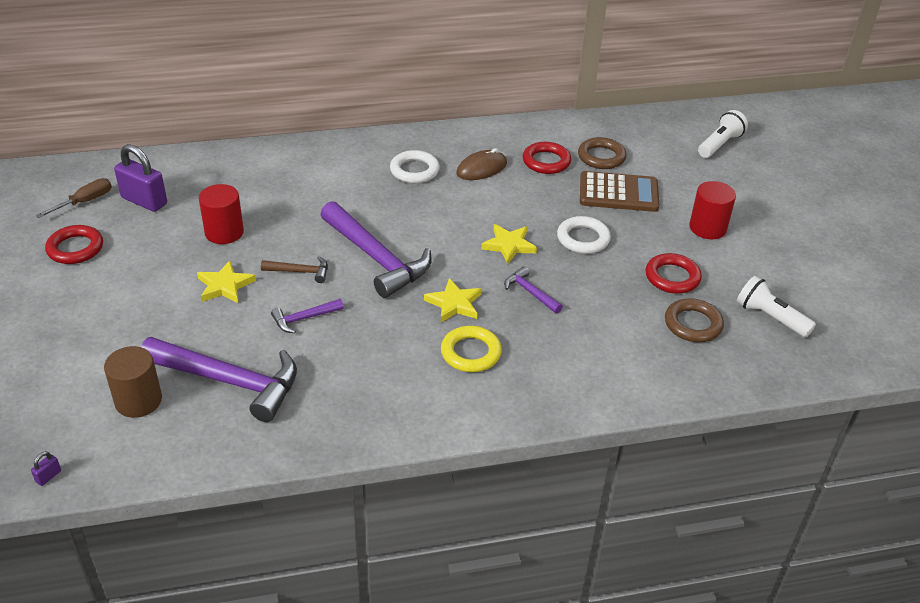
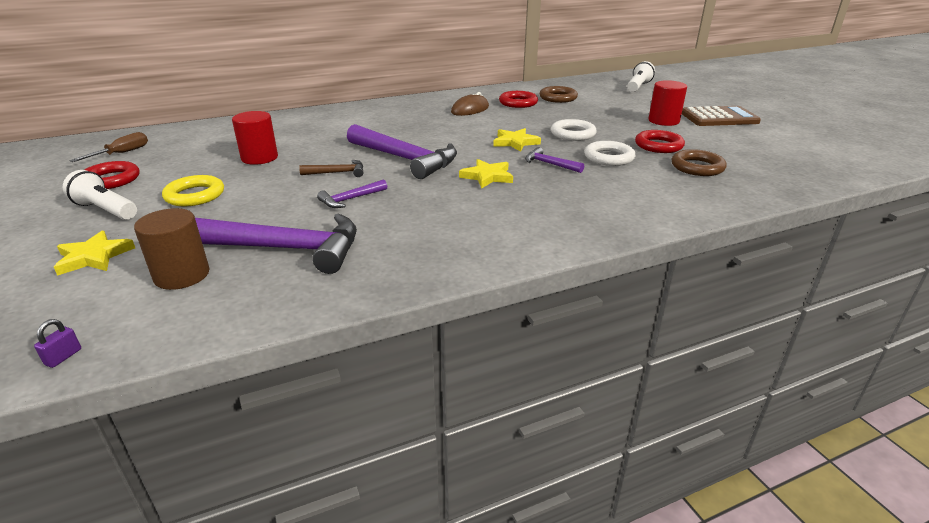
camera: 10 degrees left, 10 degrees down
(144, 201) = (180, 148): purple padlock -> none
(225, 286) = (266, 187): yellow star -> yellow star (94, 257)
(414, 170) = (416, 114): white ring -> white ring (609, 157)
(471, 353) = (519, 203): yellow ring -> yellow ring (195, 195)
(618, 193) = (583, 111): brown calculator -> brown calculator (719, 118)
(770, 317) = (754, 157): white flashlight -> white flashlight (106, 210)

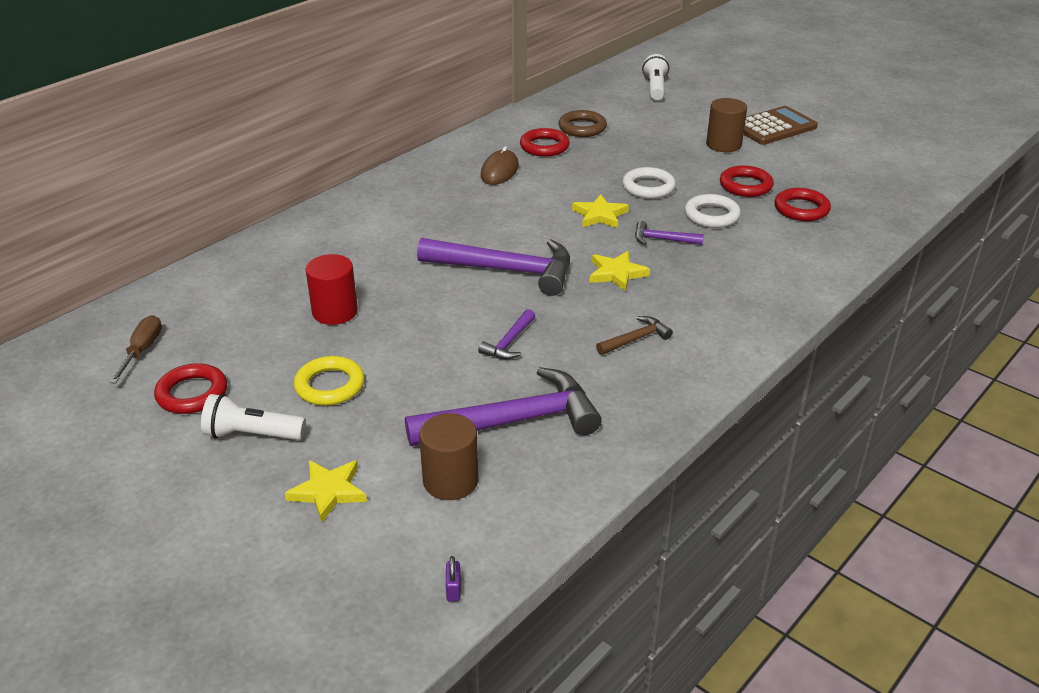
camera: 25 degrees left, 5 degrees up
(338, 172) = (453, 310): brown hammer -> brown hammer (635, 339)
(663, 121) = (723, 144): red cylinder -> brown cylinder
(697, 167) = (801, 209): brown ring -> red ring

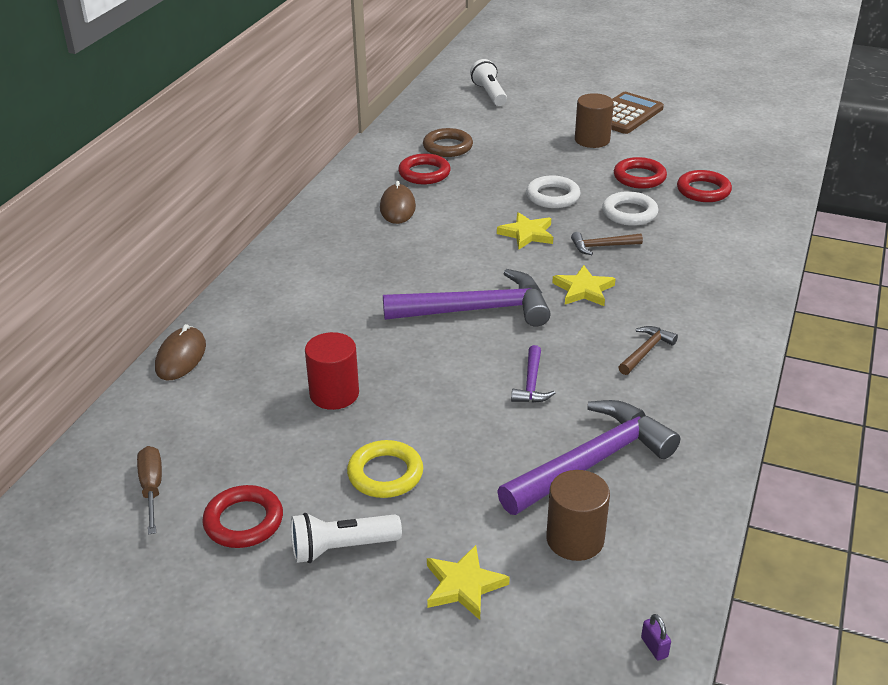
camera: 20 degrees left, 0 degrees up
(235, 255) = (181, 357): none -> brown mouse
(662, 240) = (602, 246): purple hammer -> brown hammer

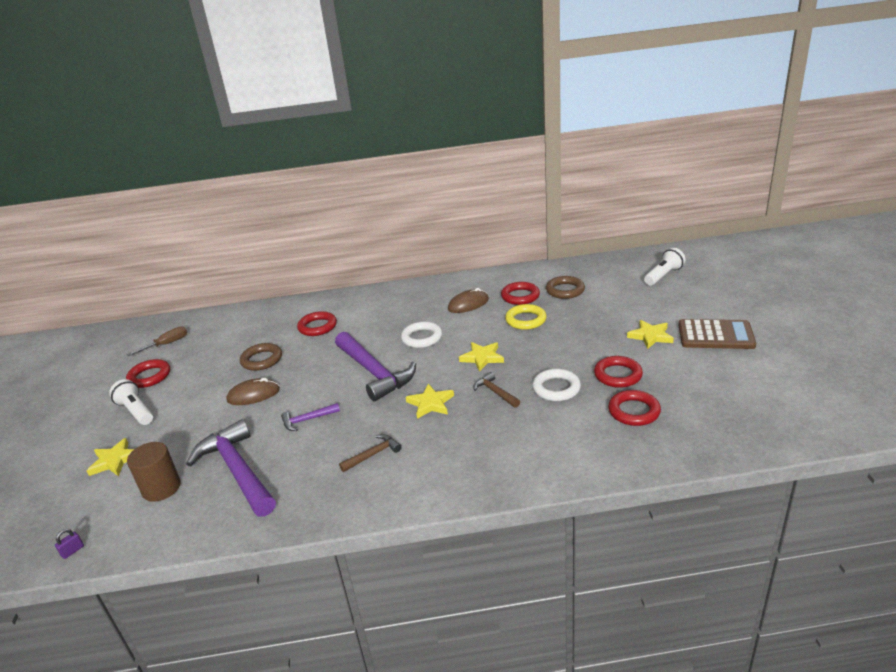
camera: 65 degrees right, 5 degrees down
(181, 357) = (270, 308): brown mouse -> brown mouse (253, 395)
(302, 327) = (317, 327): none -> red ring
(334, 394) = (262, 360): red cylinder -> brown ring
(385, 474) = (199, 401): yellow ring -> yellow ring (525, 320)
(552, 196) = (544, 350): white ring -> white ring (422, 338)
(592, 140) = (650, 336): brown cylinder -> yellow star
(592, 462) = (237, 470): purple hammer -> purple hammer turned 150 degrees counterclockwise
(646, 351) = (373, 454): brown hammer -> brown hammer turned 45 degrees counterclockwise

